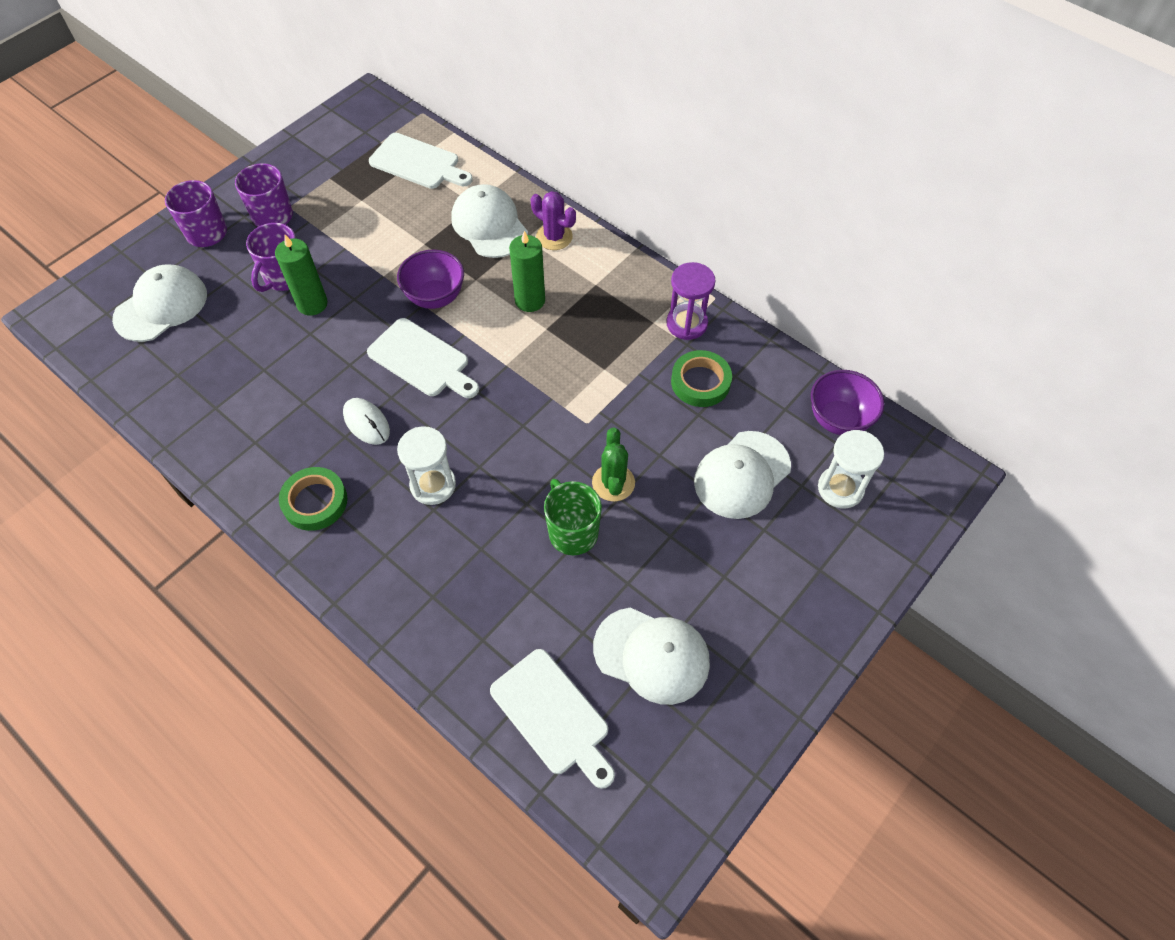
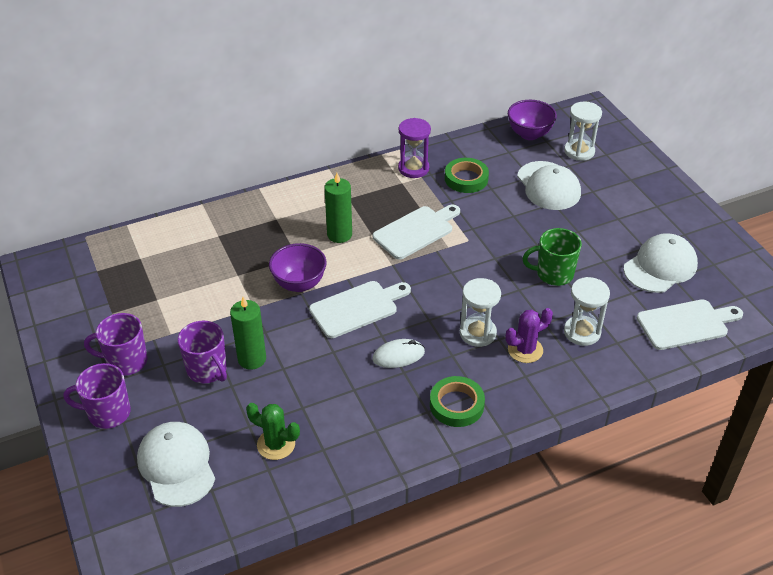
camera: 65 degrees left, 15 degrees down
(418, 163) = (143, 254): white cutting board -> white cutting board (416, 231)
(482, 594) = (582, 332): none -> white hourglass
(489, 225) = (247, 234): white cap -> none
(554, 237) = (287, 204): purple cactus -> purple cactus (525, 350)
(613, 483) = (524, 243): green cactus -> green cactus (276, 444)

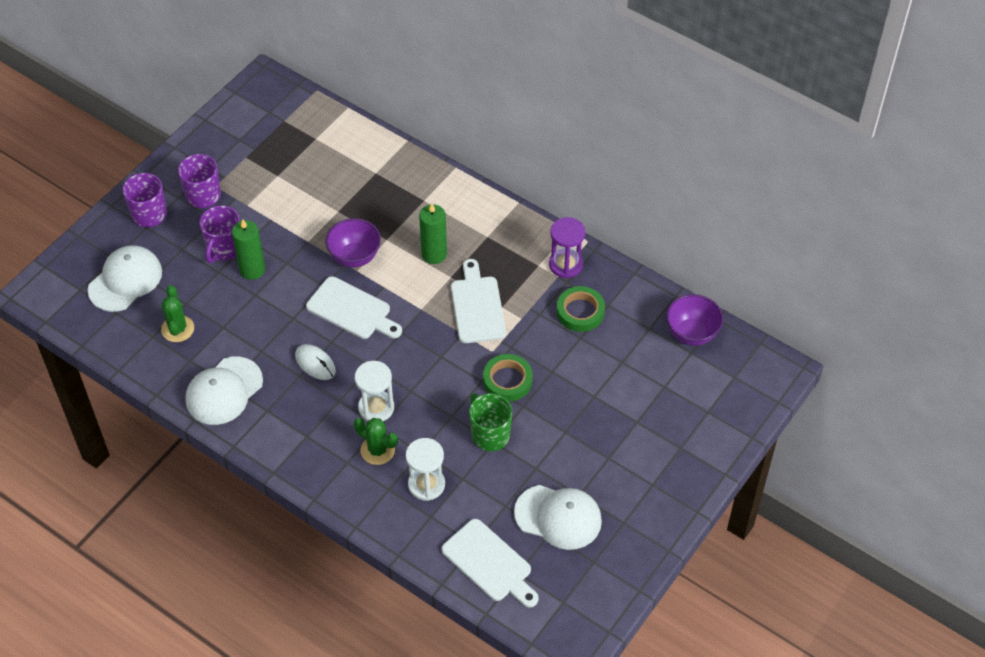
camera: 60 degrees right, 10 degrees up
(416, 231) = (477, 306): white cutting board -> white cutting board turned 120 degrees counterclockwise
(456, 405) = (285, 427): green tape -> green tape (507, 380)
(525, 350) = (377, 450): purple cactus -> green cactus
(548, 186) = (617, 382): white cap -> white cap (224, 391)
(579, 151) = (694, 387): white hourglass -> none

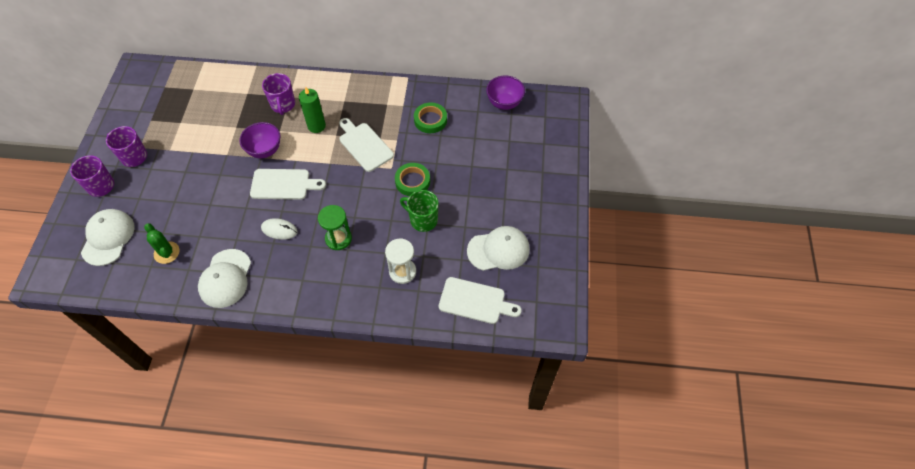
camera: 30 degrees left, 5 degrees up
(224, 248) = (170, 184): purple mug -> purple mug (283, 105)
(252, 270) = (198, 189): green candle -> none
(376, 407) = (338, 239): white hourglass -> green hourglass
(377, 450) = (356, 265): green cactus -> none
(565, 264) = (403, 96): purple hourglass -> none

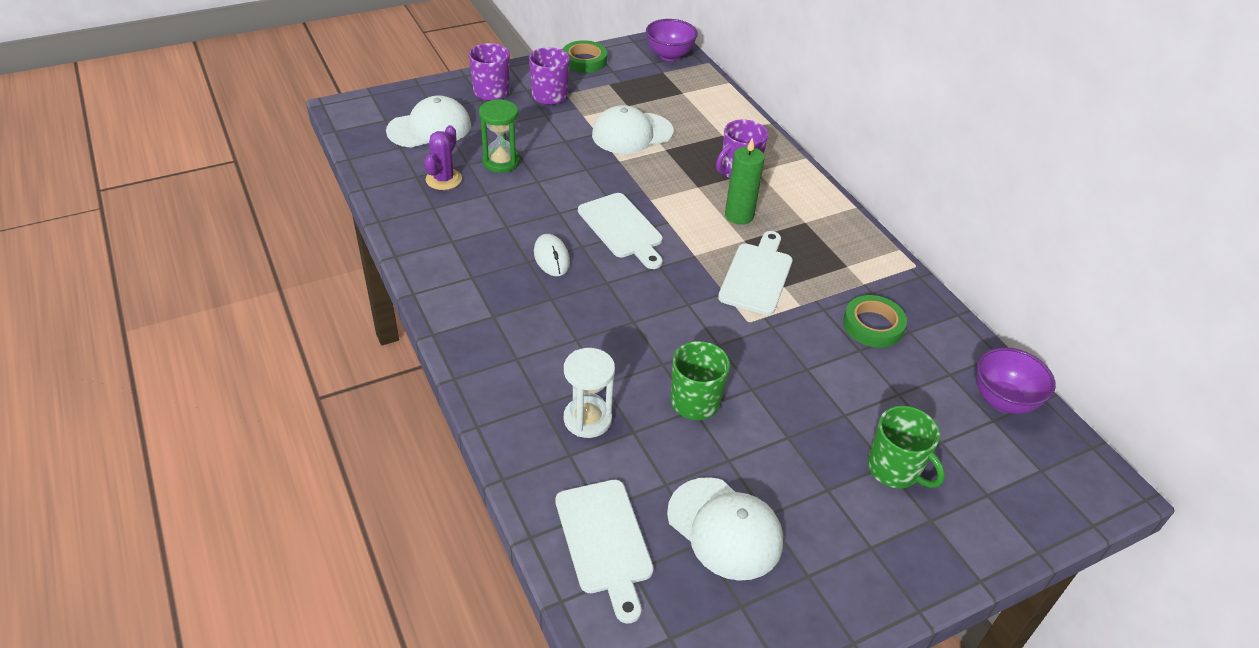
camera: 55 degrees right, 15 degrees down
(166, 252) = (443, 179): green cactus -> purple cactus
(225, 278) = (444, 244): white cap -> white cap (632, 133)
(265, 150) = (656, 188): purple bowl -> purple bowl (669, 56)
(338, 239) = (585, 321): green hourglass -> green hourglass (501, 162)
(412, 181) = (749, 356): green tape -> green tape (584, 61)
(511, 167) = (895, 470): none -> green mug

